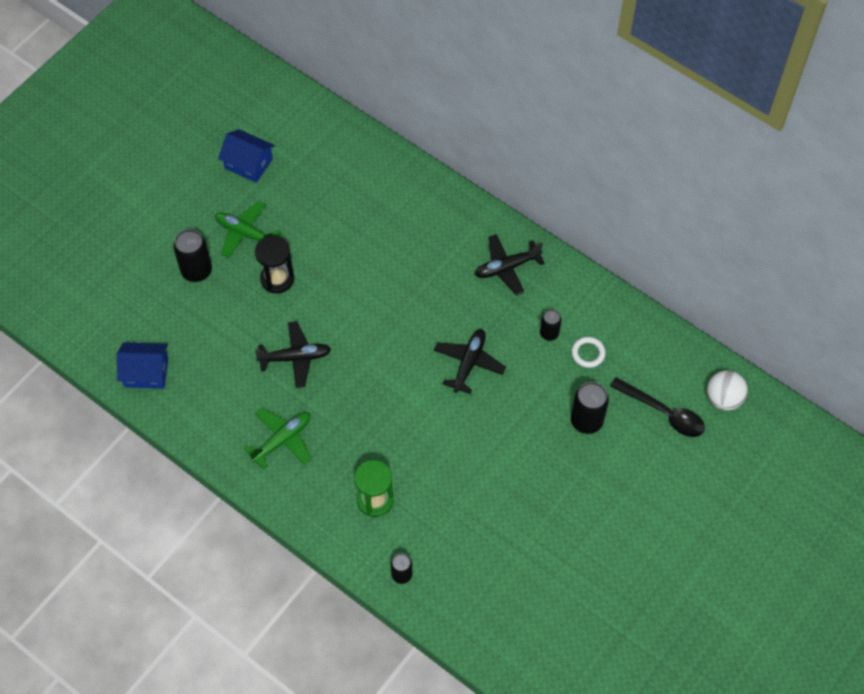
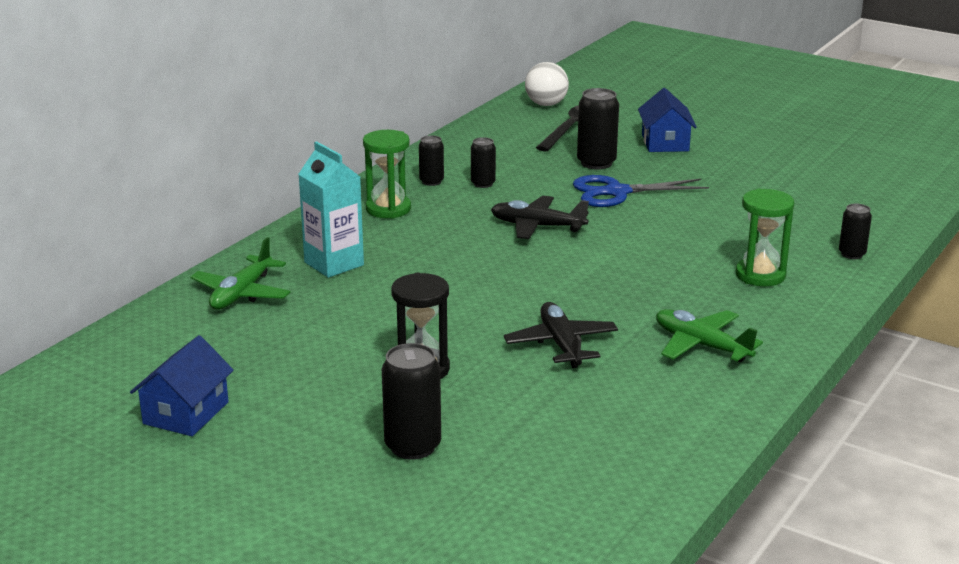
camera: 95 degrees left, 35 degrees down
(146, 372) = (627, 479): blue house -> blue house (665, 142)
(245, 233) = (333, 404): green plane -> green plane (242, 293)
(421, 233) = (334, 264): none -> turquoise carton
(507, 267) = (388, 209): black plane -> green hourglass
(526, 427) = (617, 192): none -> blue scissors
(555, 298) = (431, 181): none -> black can
(588, 353) = (506, 164): white ring -> none

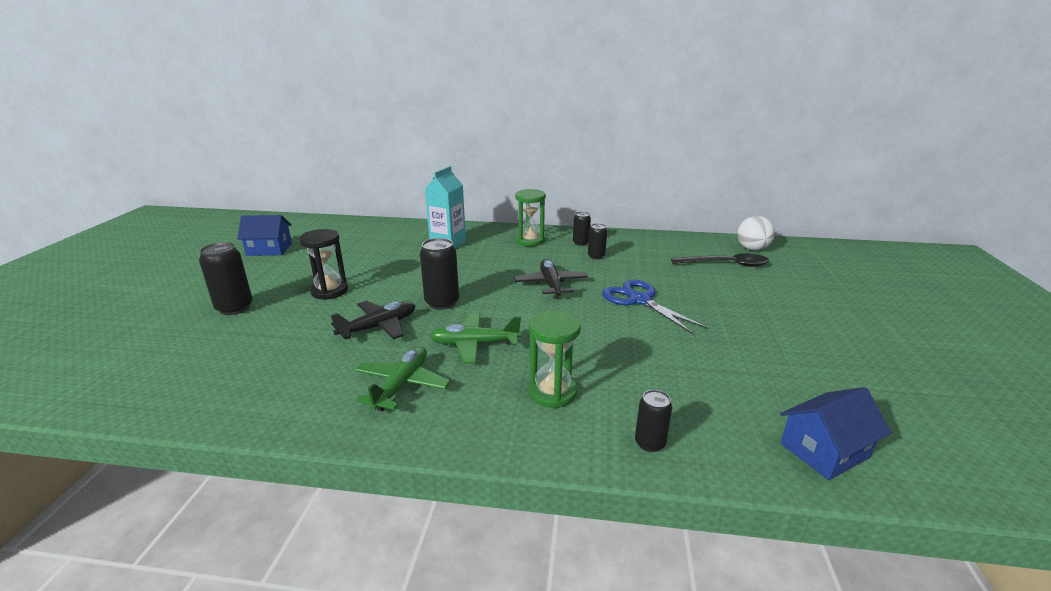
camera: 65 degrees right, 0 degrees up
(242, 293) = (399, 233): green plane -> green plane (474, 344)
(596, 163) = (680, 283): black can -> black can (442, 303)
(665, 142) = (759, 301): blue house -> blue house (824, 450)

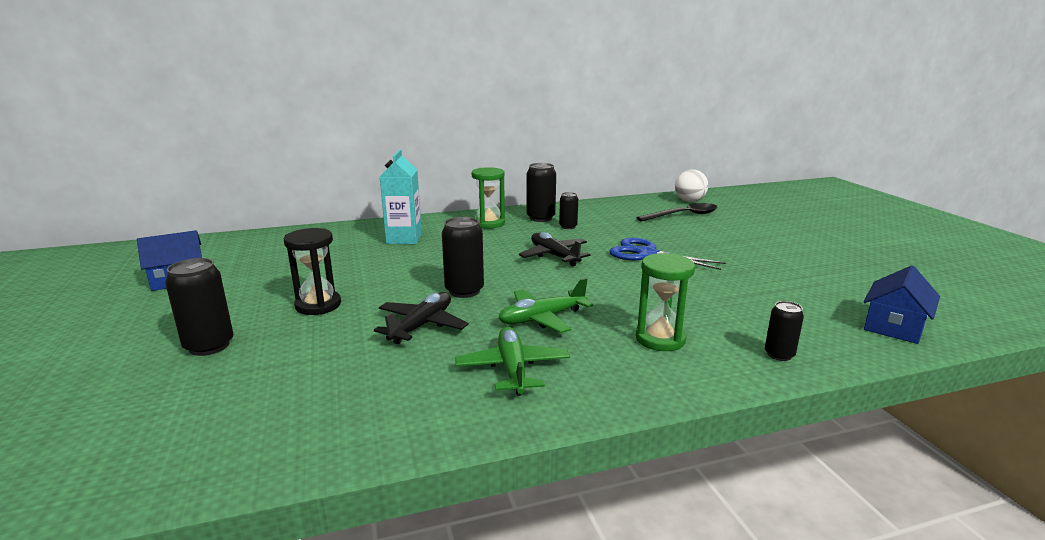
camera: 25 degrees left, 5 degrees down
(580, 243) = (540, 218): black can -> black can, size x1.65

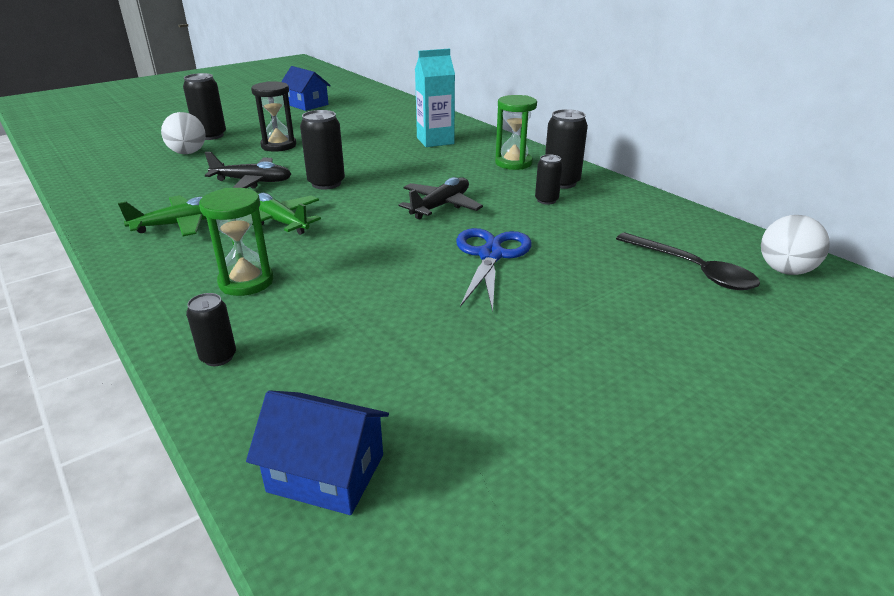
camera: 70 degrees right, 10 degrees up
(262, 364) = (188, 153): none -> white ball

